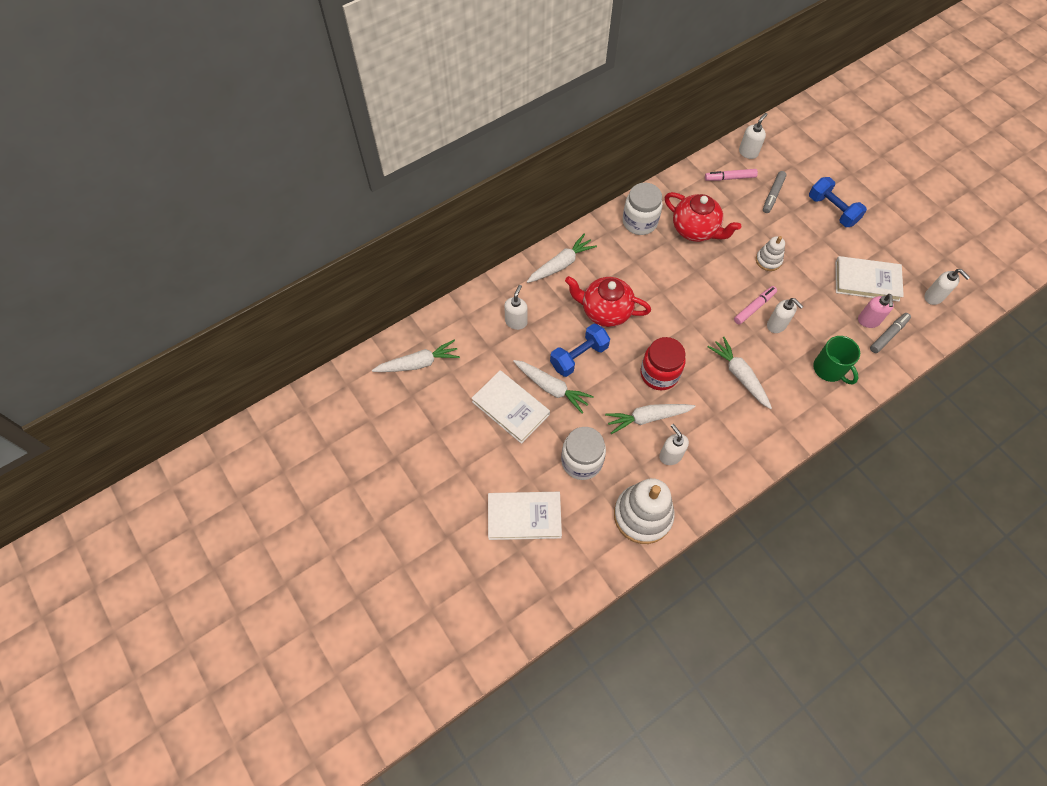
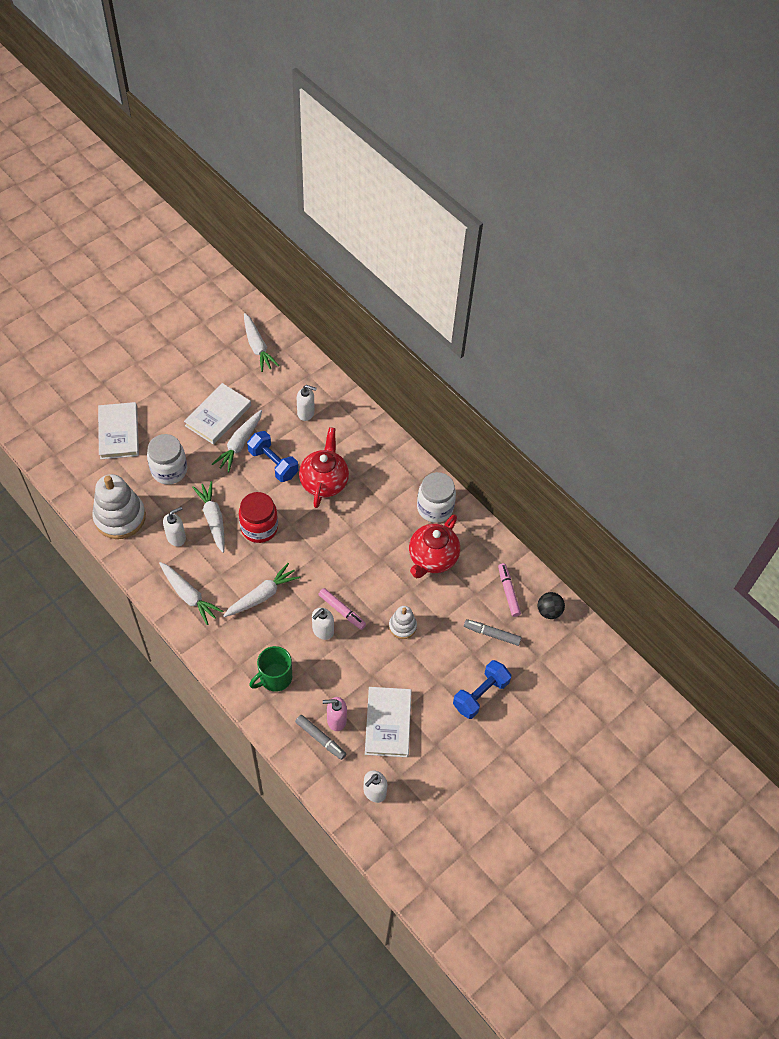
camera: 80 degrees right, 5 degrees down
(561, 264) = (374, 444): white carrot -> white carrot (189, 596)
(748, 152) = (549, 611): white soap dispenser -> black ball

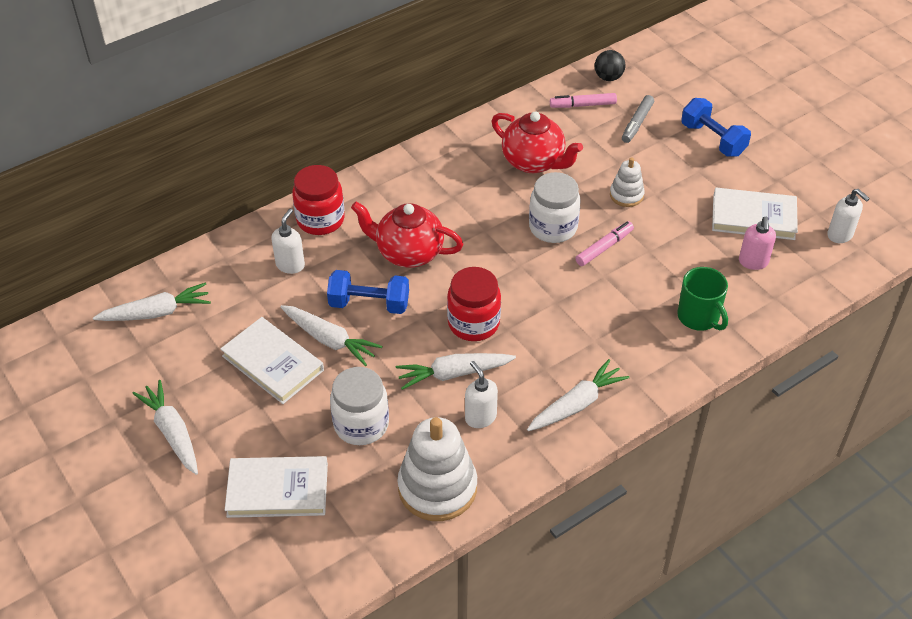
camera: 80 degrees left, 10 degrees down
(262, 595) = (579, 324): white carrot -> white carrot (172, 432)
(273, 463) = (369, 304): blue dumbbell -> blue dumbbell turned 45 degrees clockwise
(320, 739) = (778, 278): grey marker -> none
(322, 631) = (632, 267): white soap dispenser -> none
(352, 425) = (320, 220): none -> red jar
(435, 508) = (462, 153): white jar -> white jar (553, 227)

